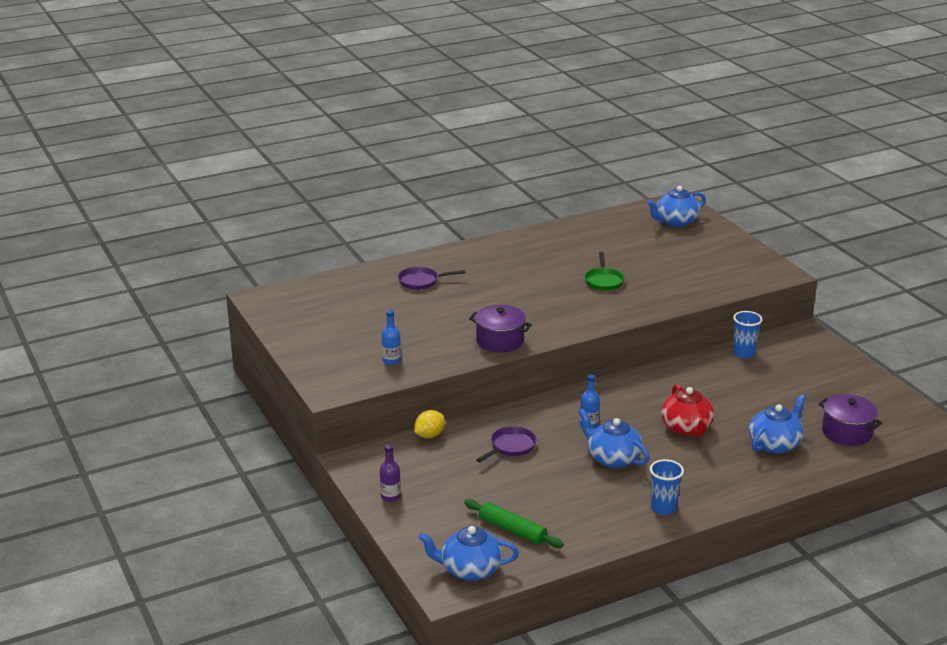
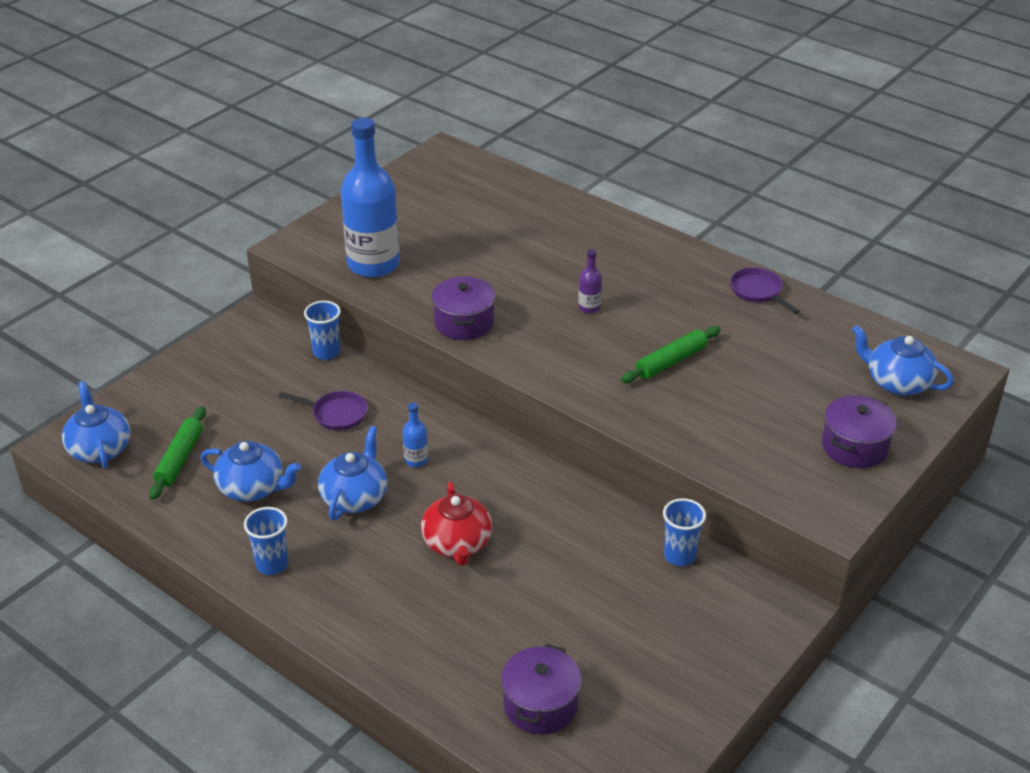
camera: 65 degrees right, 10 degrees up
(390, 496) = (203, 361): purple bottle -> purple bottle (589, 307)
(391, 360) = (373, 264): blue bottle -> blue bottle, size x2.45
(421, 281) = (557, 233): purple pan -> purple pan (758, 291)
(429, 435) = (326, 352): yellow lemon -> blue cup
(603, 281) = (671, 362): green pan -> green rolling pin
(686, 428) = (457, 544): red teapot -> red teapot turned 60 degrees counterclockwise
(725, 250) = (854, 447): none -> purple pot
(775, 444) = (467, 635): blue teapot -> blue teapot (252, 488)

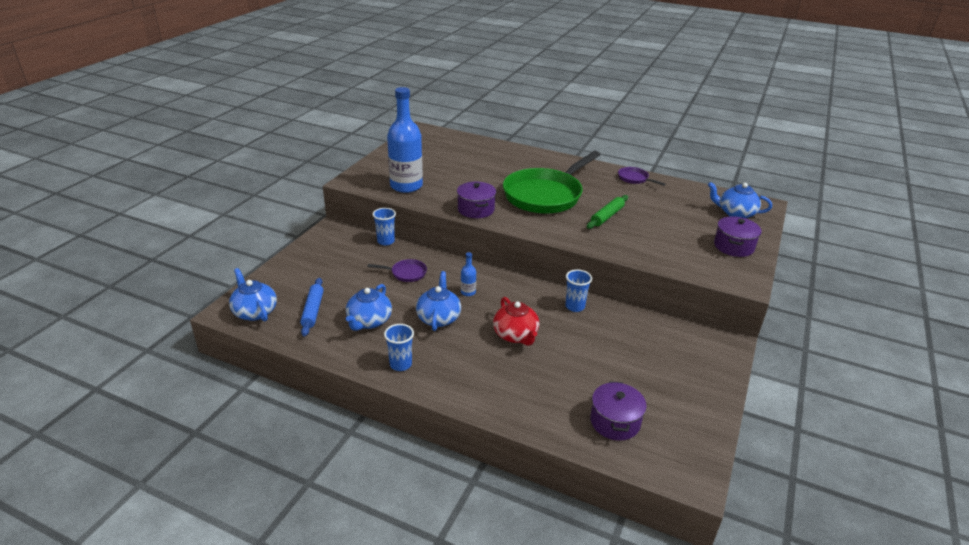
camera: 15 degrees left, 5 degrees down
(179, 459) = (313, 311): green rolling pin -> blue rolling pin
(252, 488) = (369, 321): blue teapot -> blue teapot turned 105 degrees clockwise
(589, 307) = (545, 195): purple bottle -> green pan
(679, 556) = (652, 323): blue cup -> blue cup (575, 306)

